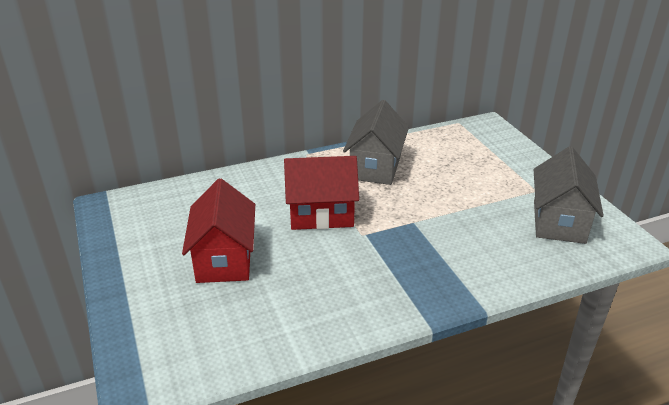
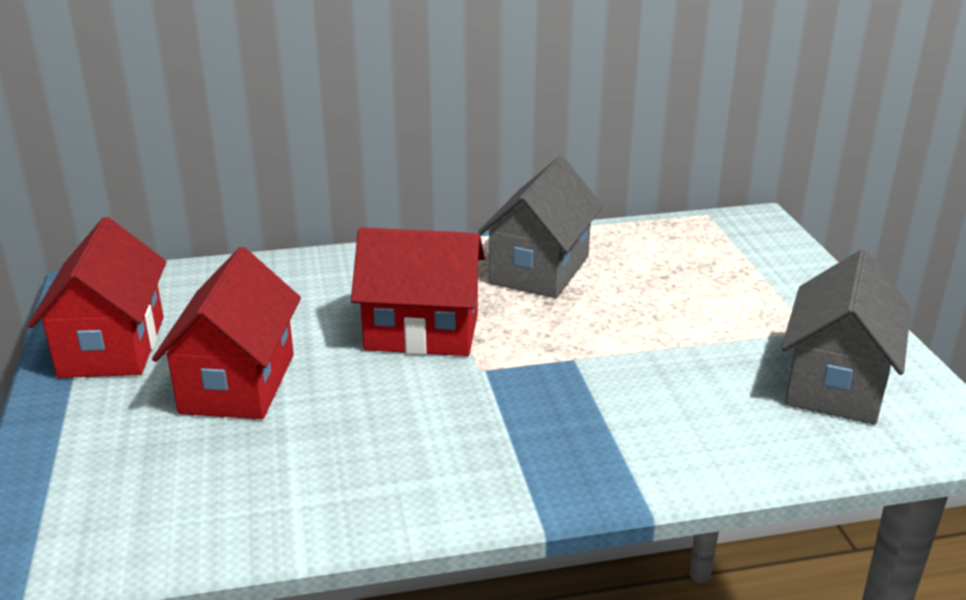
camera: 10 degrees right, 5 degrees down
(137, 244) = (112, 346): none -> red house

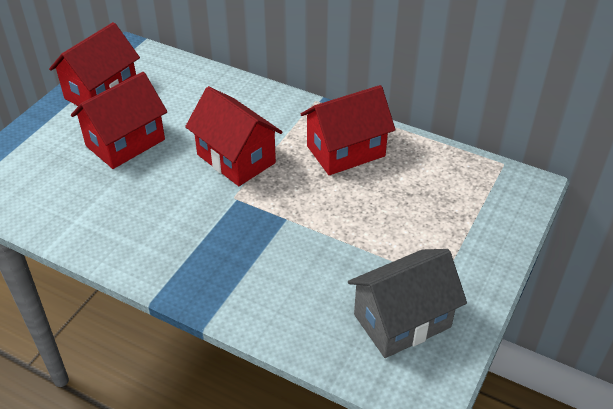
camera: 40 degrees right, 15 degrees up
(540, 270) = (346, 151): grey house -> red house

